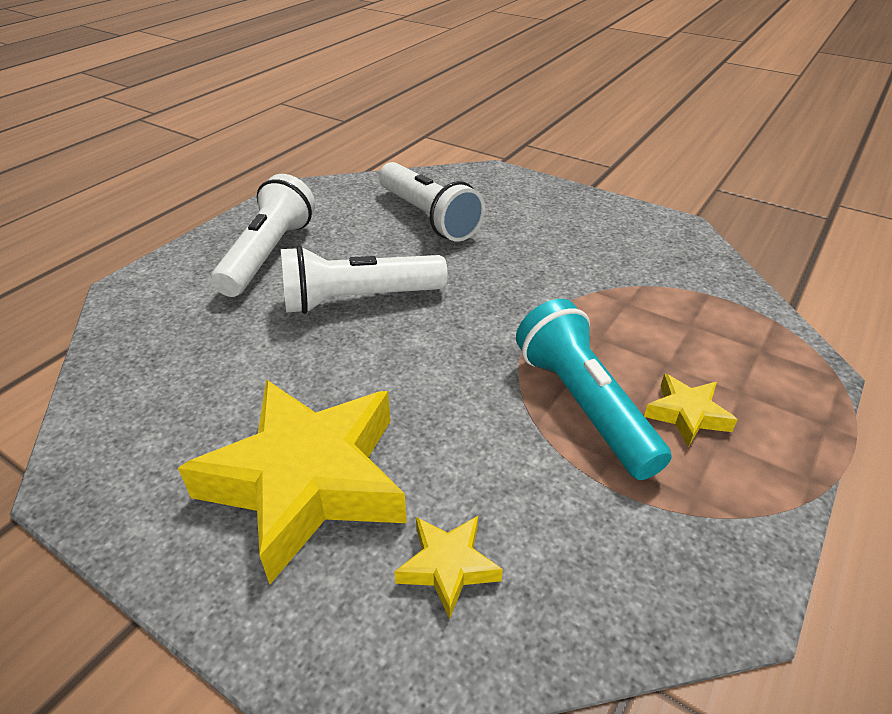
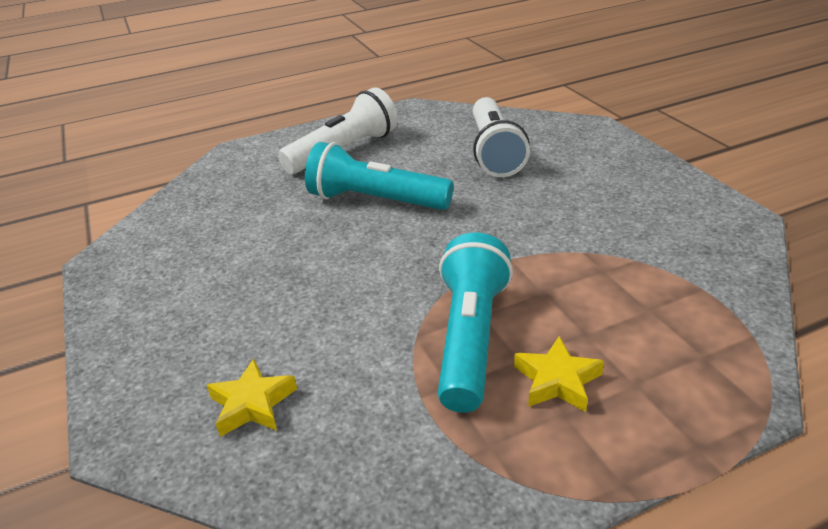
camera: 35 degrees right, 5 degrees down
(307, 481) = (222, 311): yellow star -> none
(358, 299) = (375, 200): white flashlight -> turquoise flashlight

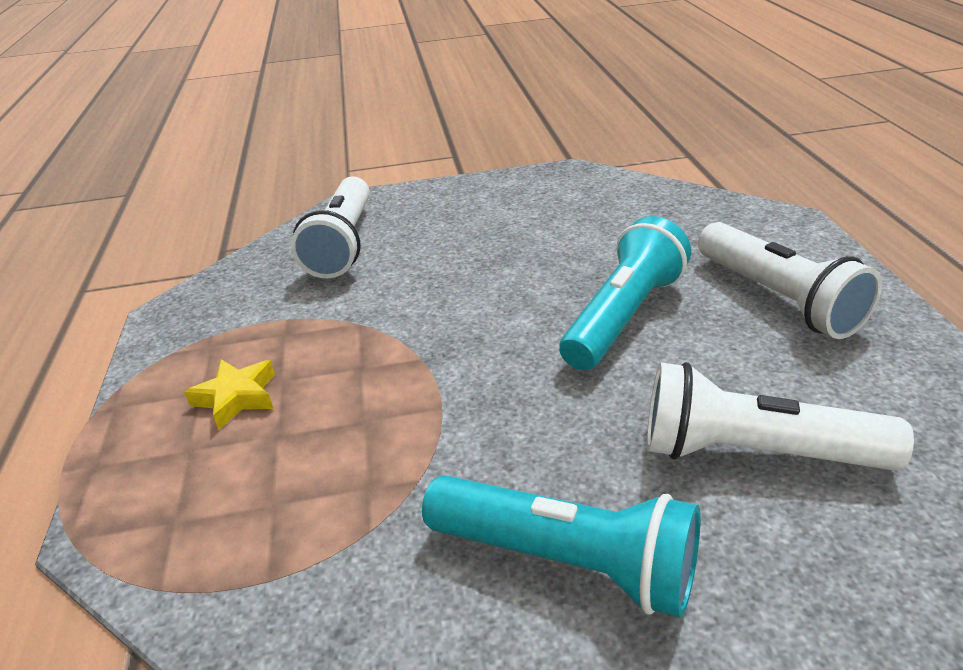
camera: 105 degrees right, 0 degrees up
(252, 404) = (342, 244): yellow star -> white flashlight
(471, 337) = (331, 355): turquoise flashlight -> turquoise flashlight (568, 562)

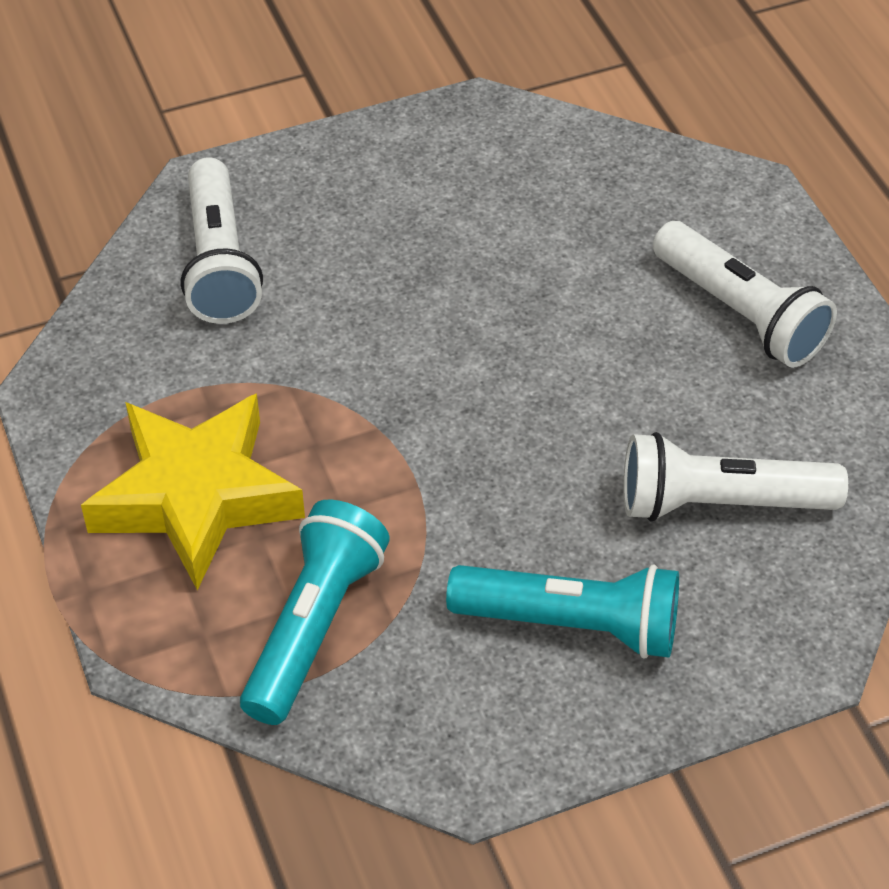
camera: 15 degrees left, 15 degrees up
(236, 397) = (196, 497): yellow star -> yellow star, size x2.31
(624, 316) = (582, 351): turquoise flashlight -> turquoise flashlight (314, 626)

